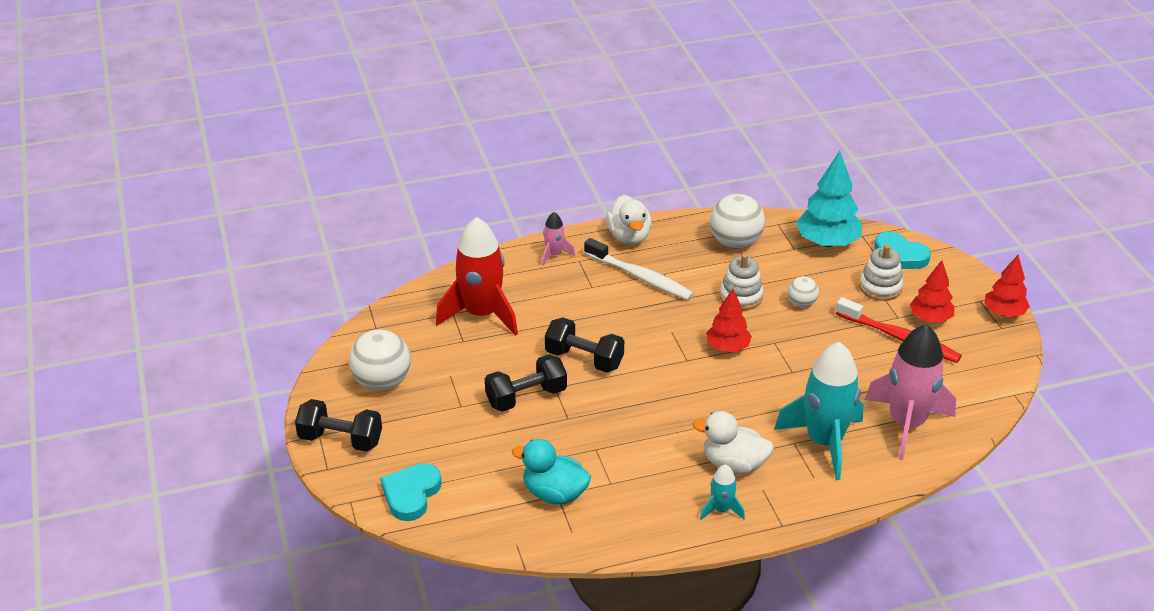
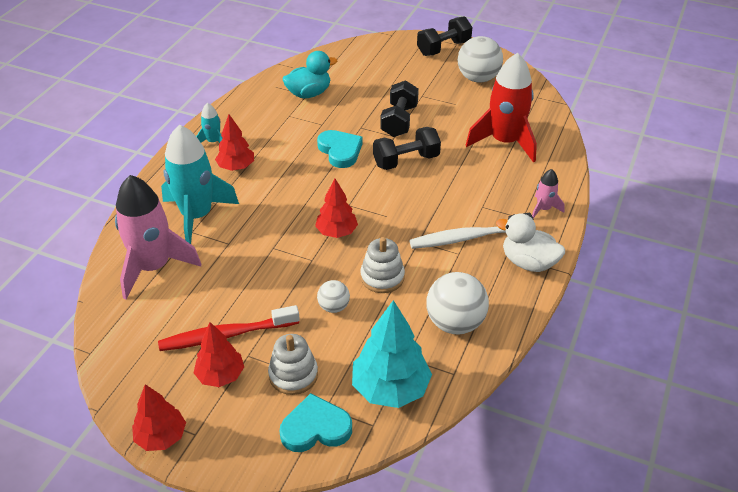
camera: 130 degrees right, 5 degrees up
(411, 494) = (372, 52): turquoise heart -> turquoise heart (340, 151)
(734, 464) = (236, 167): white duck -> red tree

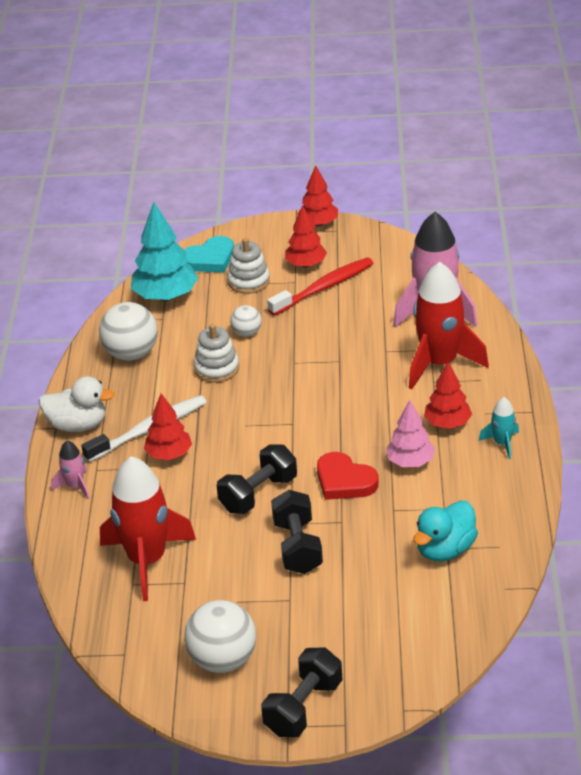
camera: 160 degrees right, 5 degrees down
(197, 216) = (439, 363): turquoise rocket -> red rocket
(285, 149) = (410, 462): none -> pink tree
(336, 232) = (286, 393): red tree -> red tree (169, 454)
(340, 151) = (344, 481): turquoise heart -> red heart

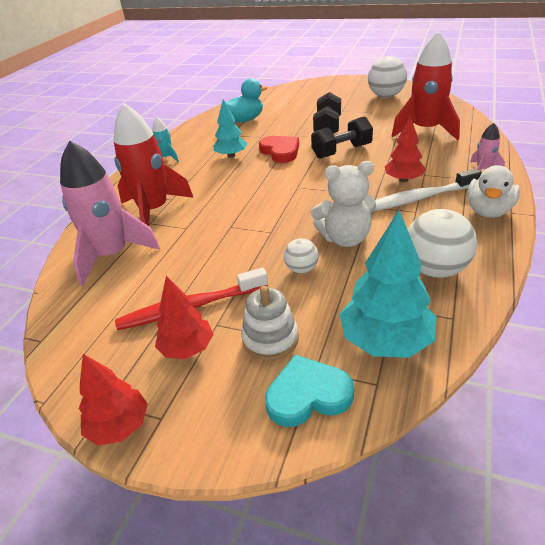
camera: 160 degrees left, 0 degrees up
(78, 425) = (488, 211): white duck -> white duck turned 90 degrees counterclockwise
(217, 368) = (345, 238): white stacking toy -> white teddy bear
(303, 707) = (351, 83): black dumbbell -> none
(410, 462) = (231, 156): pink tree -> turquoise tree
(447, 423) = (188, 172): red tree -> none

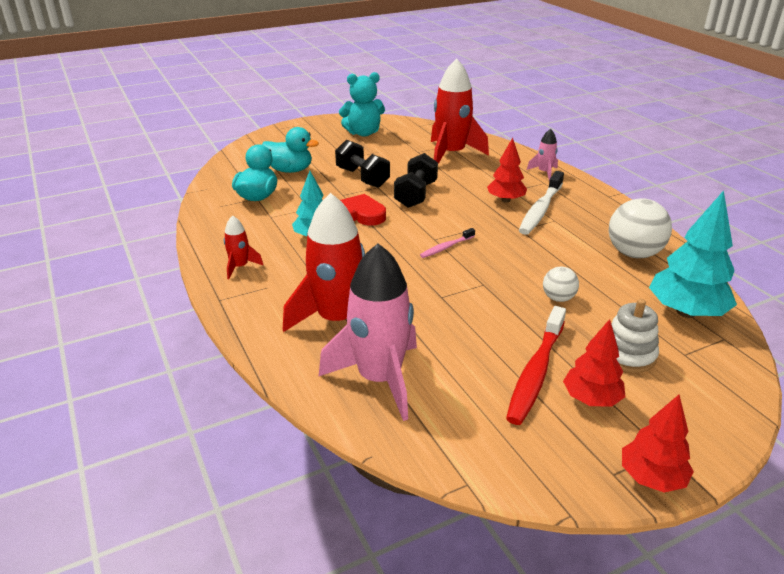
camera: 50 degrees left, 5 degrees down
(166, 158) = (240, 267): turquoise rocket -> red rocket
(292, 108) = (290, 170): none -> turquoise duck
(294, 196) = (446, 247): none -> pink toothbrush
(308, 395) = (707, 370): turquoise heart -> none
(345, 238) = (545, 261): white teddy bear -> none
(386, 96) = (363, 133): white ball -> turquoise teddy bear
(488, 211) = (595, 200): white duck -> none

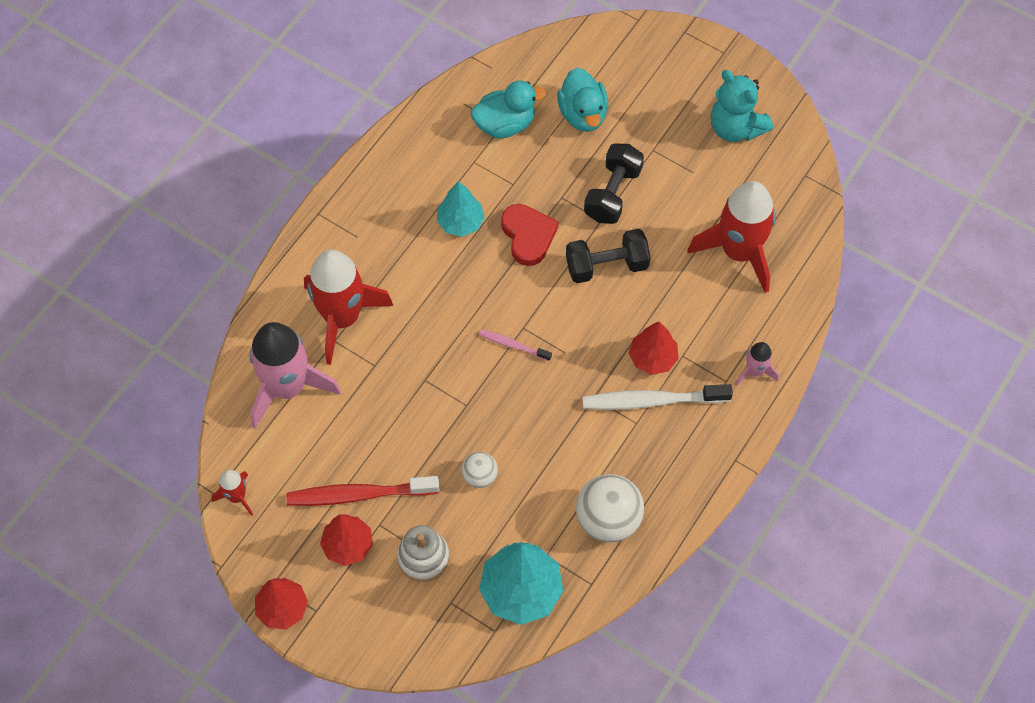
camera: 60 degrees right, 30 degrees up
(240, 267) = (373, 195): red rocket -> red rocket (237, 497)

